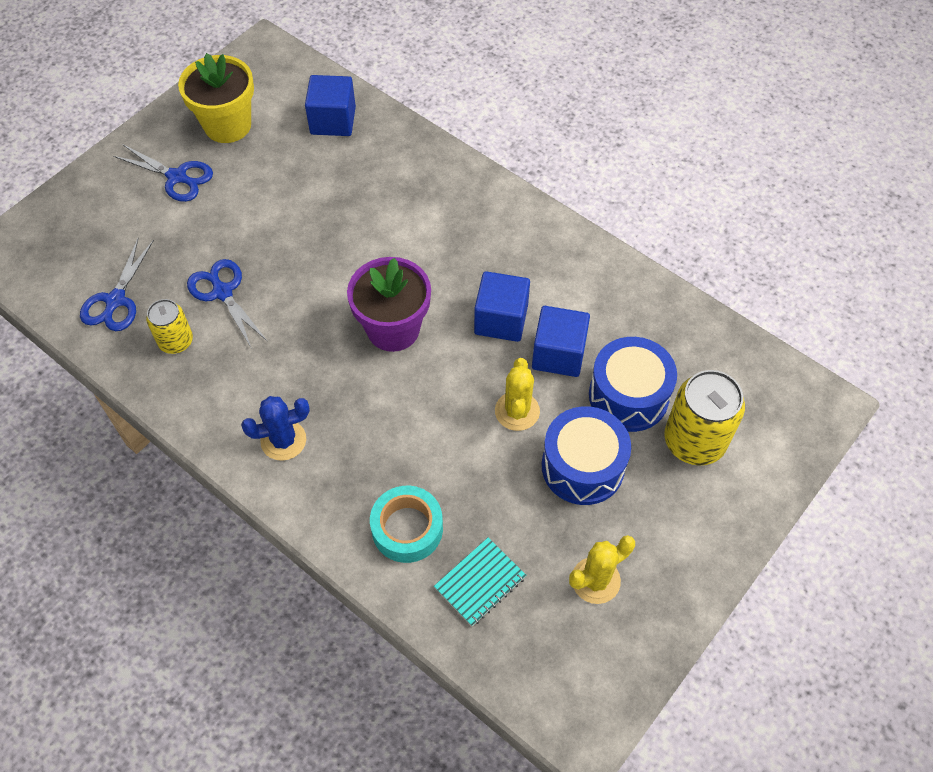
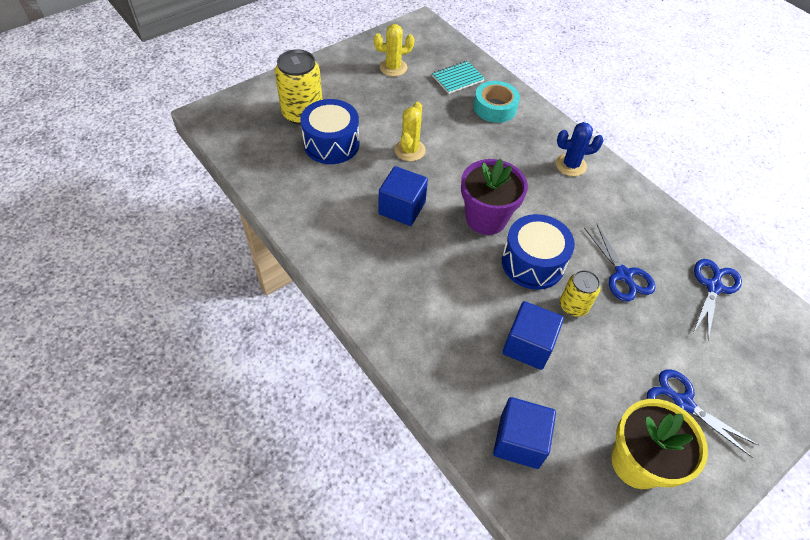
camera: 170 degrees left, 5 degrees down
(176, 341) = (656, 244): yellow can -> yellow can (573, 306)
(558, 354) = (368, 177): blue cube -> blue cube (528, 345)
(582, 466) = (379, 115): blue drum -> blue drum (532, 263)

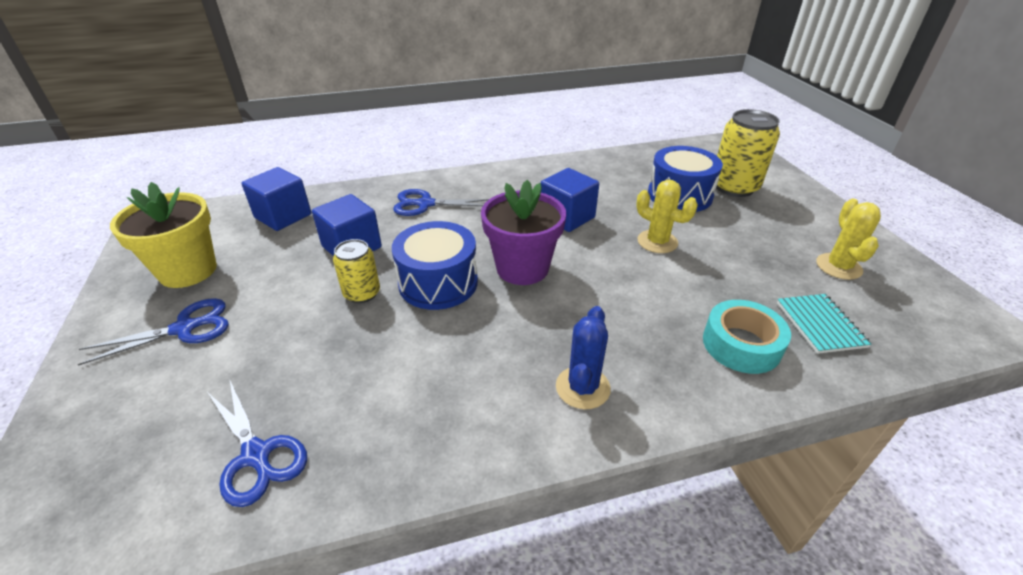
camera: 115 degrees right, 15 degrees down
(623, 275) = (361, 355): blue scissors -> blue scissors (425, 204)

